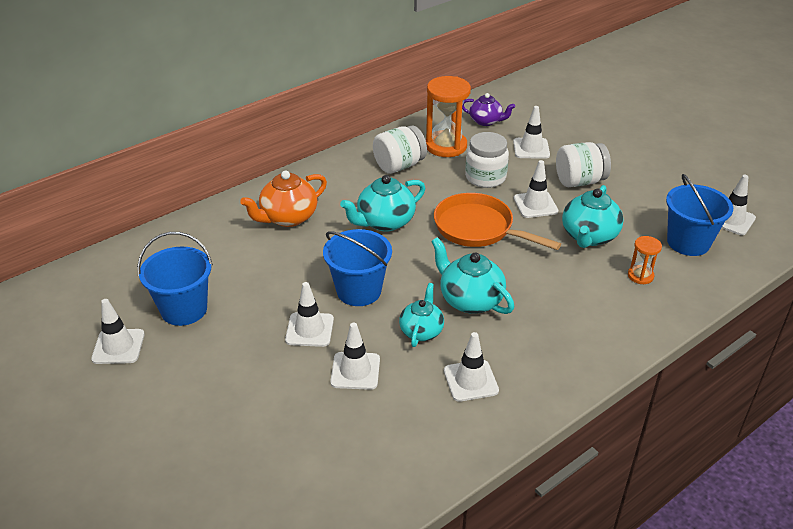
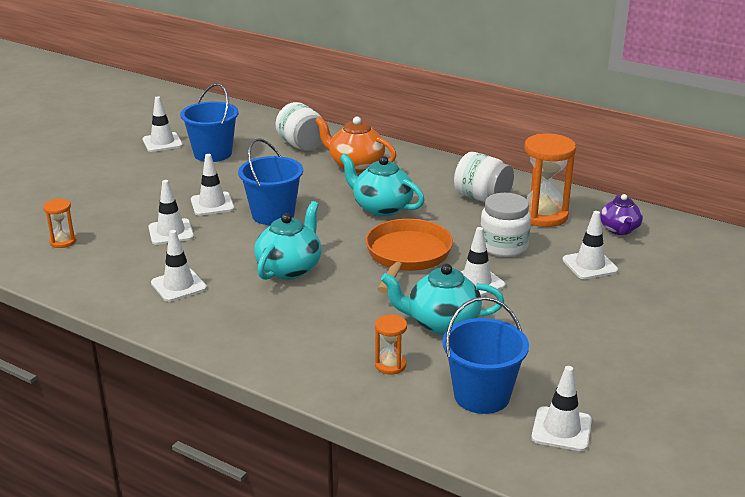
camera: 70 degrees right, 10 degrees down
(328, 467) = (63, 241): none -> orange hourglass
(421, 331) = (234, 252): turquoise teapot -> none
(579, 181) = (549, 305): white jar -> white jar (302, 145)

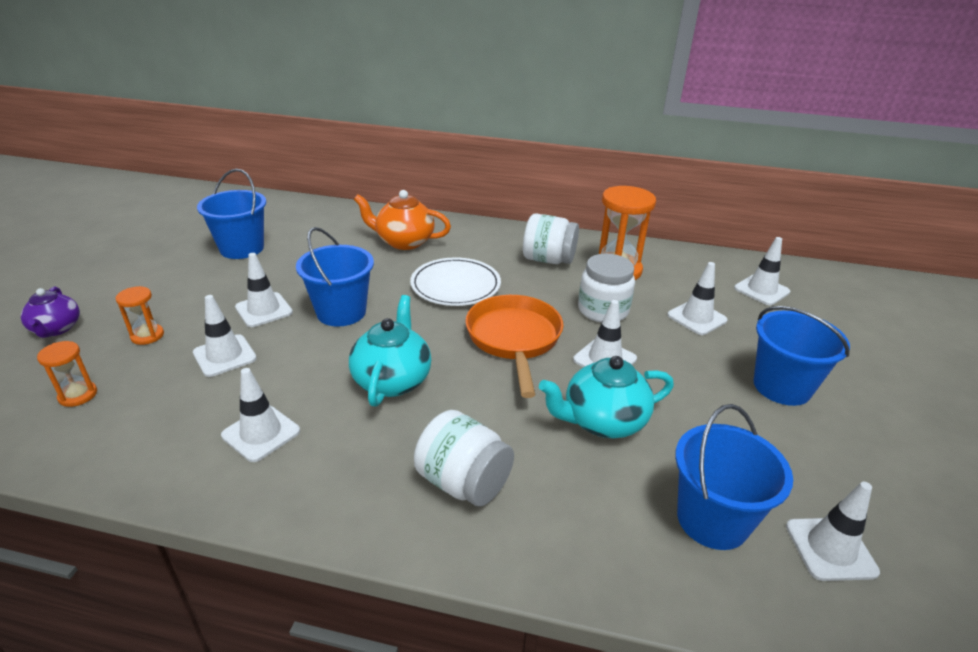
camera: 20 degrees left, 5 degrees up
(162, 142) = (177, 243): white traffic cone -> white traffic cone (761, 290)
(302, 145) = (338, 227): white jar -> white jar (463, 482)
(381, 208) = (455, 285): turquoise teapot -> white plate
(390, 365) = (582, 498): orange hourglass -> orange hourglass (147, 336)
(619, 230) = (694, 274): purple teapot -> purple teapot (56, 329)
(623, 328) = (782, 387): none -> blue bucket

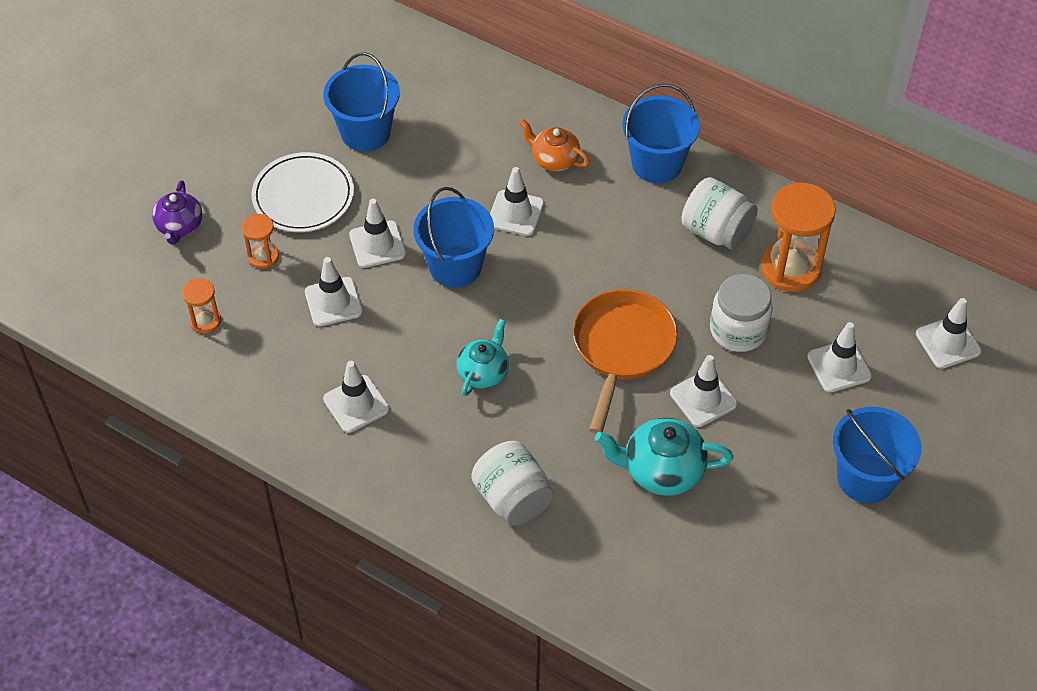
camera: 20 degrees right, 20 degrees up
(392, 380) = (483, 372): turquoise teapot -> turquoise teapot, size x0.66
(404, 242) = (554, 159): orange teapot -> orange teapot, size x0.66
(455, 285) = (589, 252): white plate -> white plate (303, 196)
(712, 520) = (703, 587): blue bucket -> blue bucket (657, 164)
(830, 549) = (783, 637): white traffic cone -> white traffic cone (515, 213)

